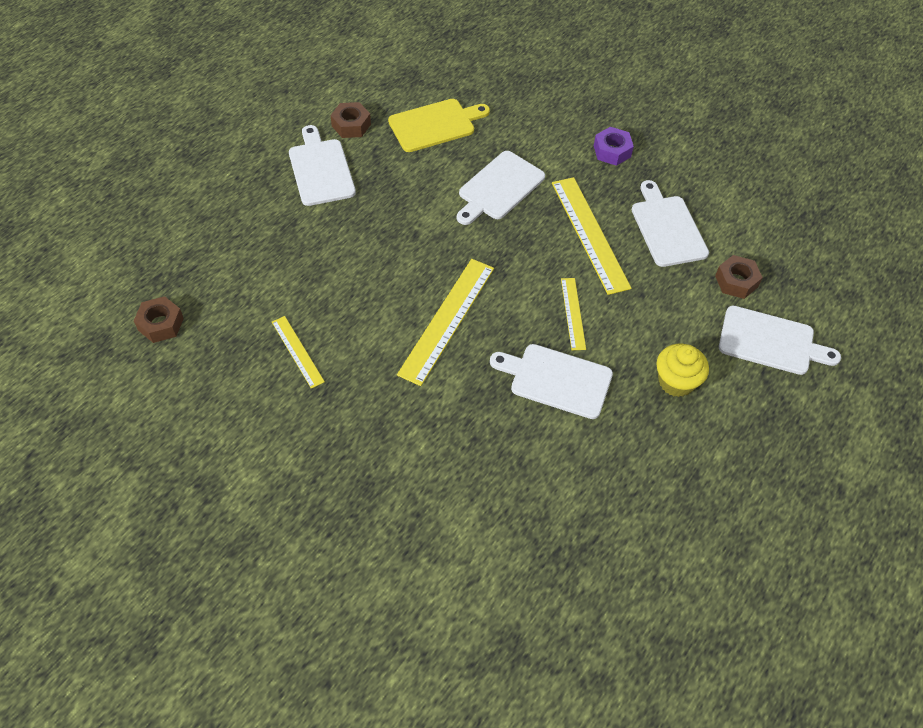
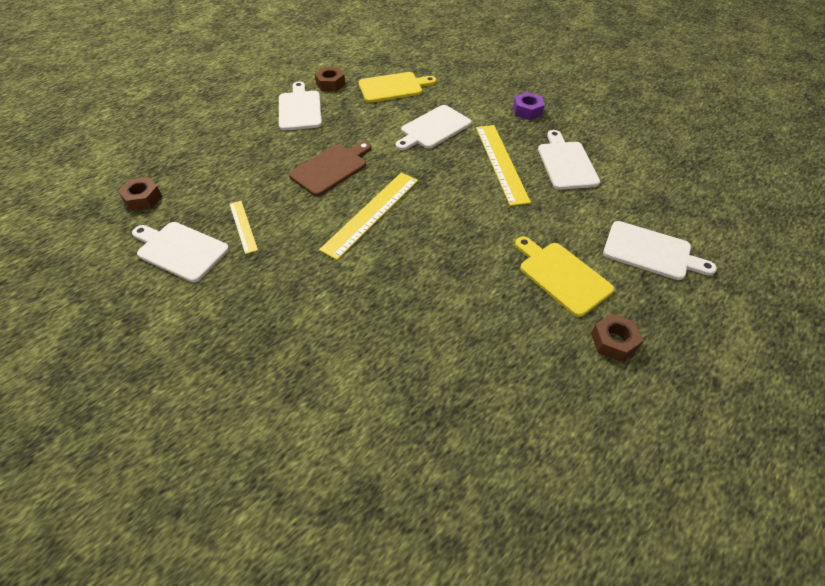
camera: 10 degrees right, 5 degrees down
(383, 259) = (331, 168): none -> brown cutting board
(556, 380) = (455, 265): white cutting board -> white cutting board (180, 250)
(573, 313) = (478, 217): yellow ruler -> none
(676, 382) = (562, 276): yellow cupcake -> yellow cutting board
(736, 281) = (622, 204): brown nut -> brown nut (613, 341)

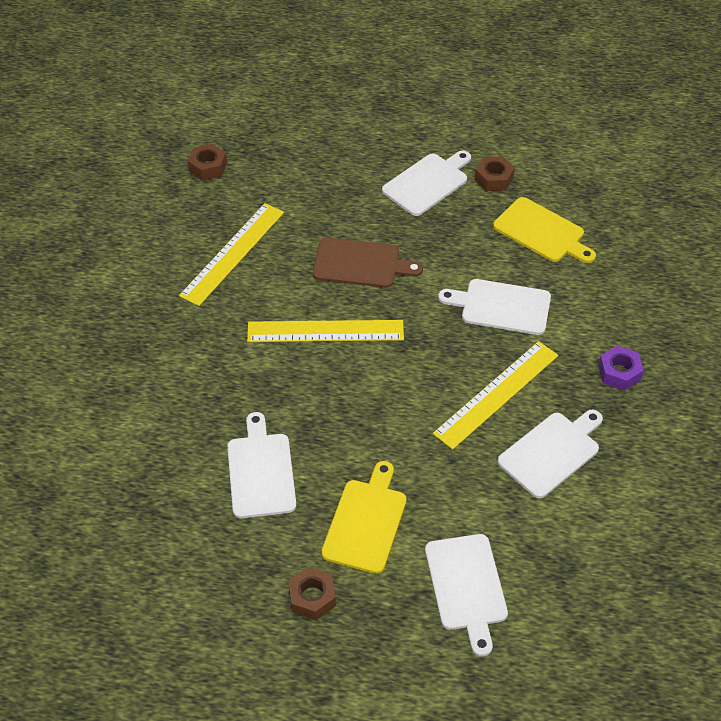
camera: 55 degrees right, 0 degrees up
(180, 250) = (173, 233): white cutting board -> white cutting board (261, 471)
(243, 226) = (232, 253): yellow ruler -> yellow ruler, size x1.82

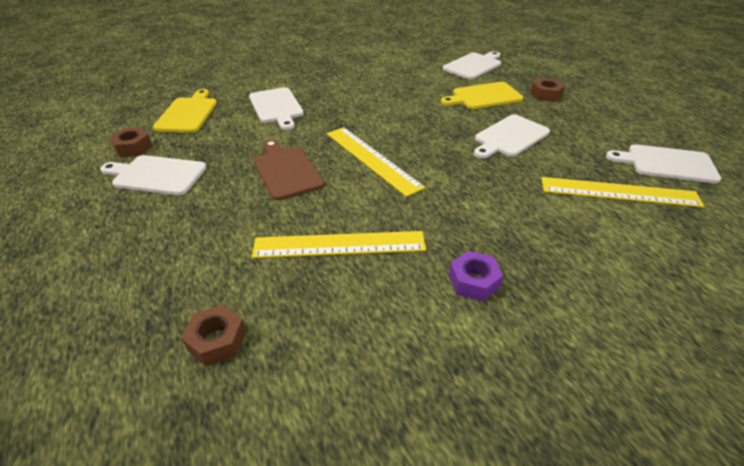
camera: 125 degrees left, 10 degrees down
(496, 394) = (350, 90): yellow ruler -> yellow ruler (619, 192)
(551, 452) = (370, 68): white cutting board -> white cutting board (667, 163)
(619, 372) = (294, 66): purple nut -> purple nut (473, 281)

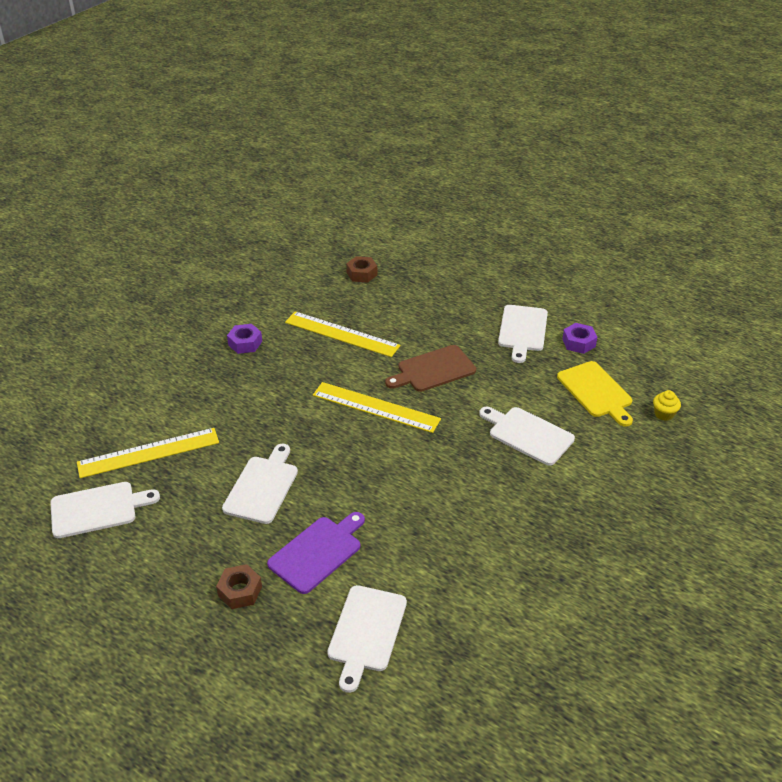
camera: 150 degrees right, 0 degrees up
(133, 147) = (578, 343): brown nut -> purple nut
(157, 175) = (522, 330): white cutting board -> white cutting board turned 120 degrees clockwise
(172, 90) = (664, 414): none -> yellow cupcake
(286, 171) = (433, 370): brown cutting board -> brown cutting board turned 120 degrees clockwise
(339, 245) = (342, 334): yellow ruler -> yellow ruler turned 60 degrees clockwise
(484, 96) = (318, 552): yellow cutting board -> purple cutting board

